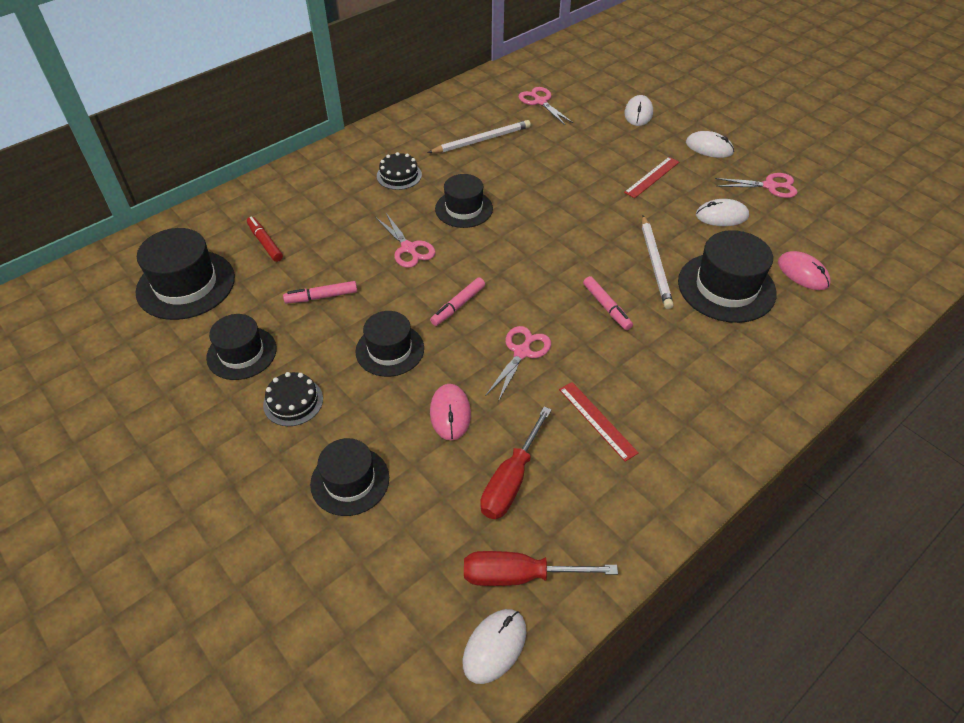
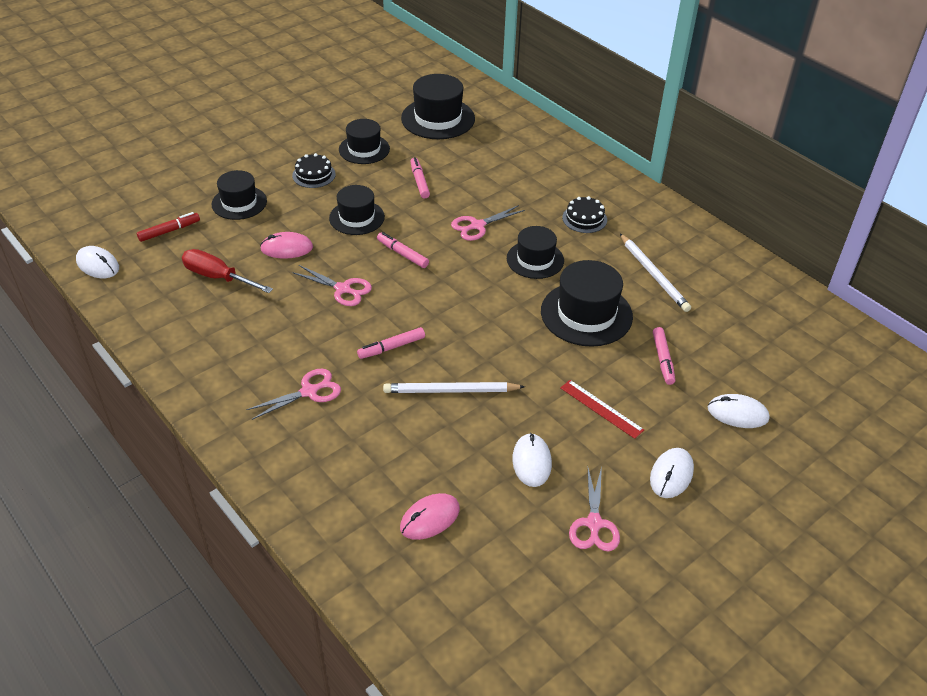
camera: 90 degrees right, 5 degrees down
(265, 243) = (485, 150): red marker -> red marker (169, 231)
(518, 575) = (141, 277): red screwdriver -> none
(540, 102) = (742, 325): pink scissors -> pink scissors (309, 391)
(588, 143) = (663, 359): none -> pink marker
(597, 420) = (261, 328): red ruler -> none
(726, 287) = (411, 443): black hat -> black hat (586, 314)

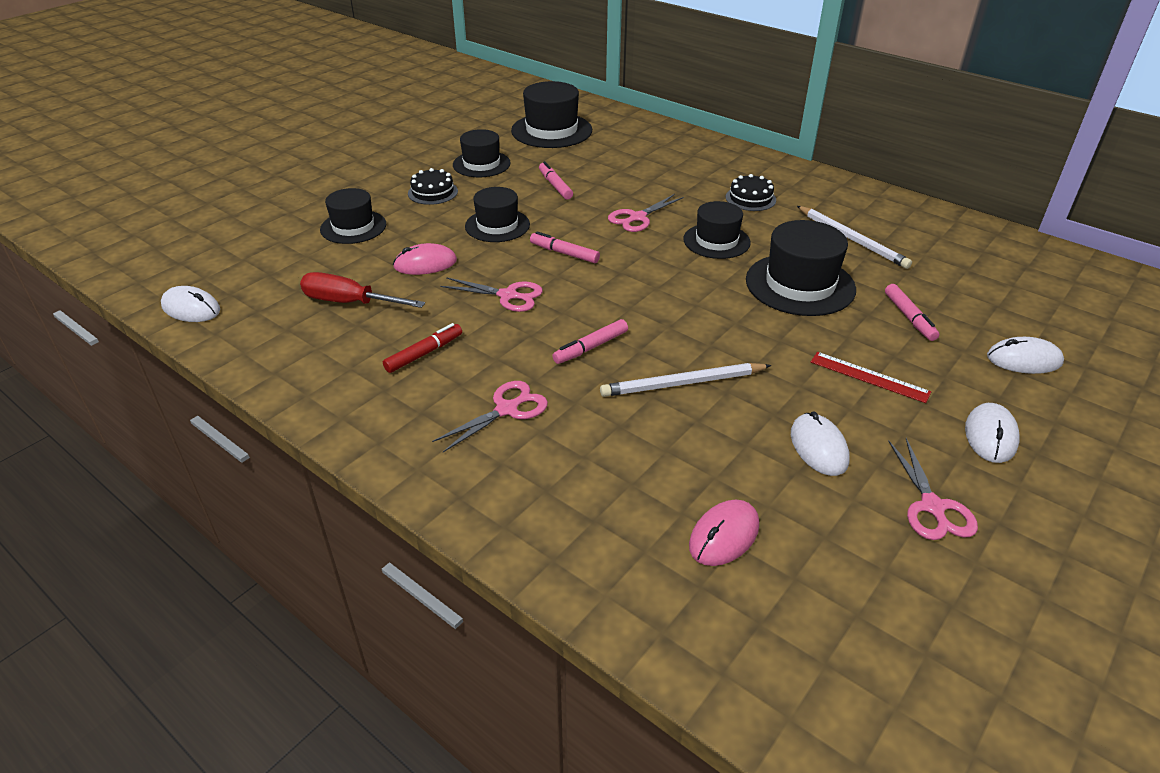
camera: 10 degrees left, 5 degrees down
(169, 231) = (275, 263): red marker -> red marker (424, 353)

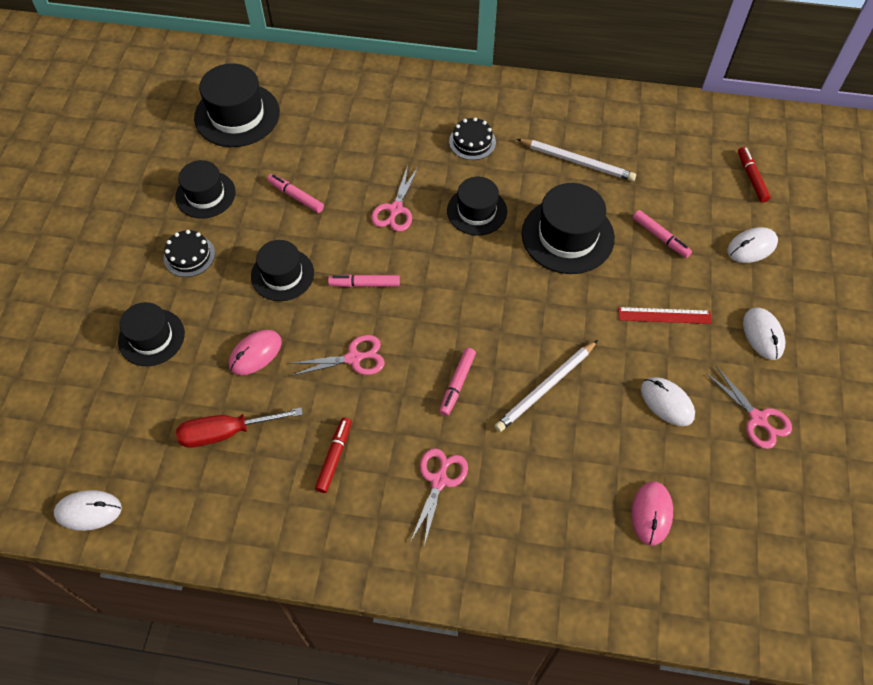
camera: 30 degrees left, 20 degrees up
(1060, 308) = (751, 178): none -> red marker

